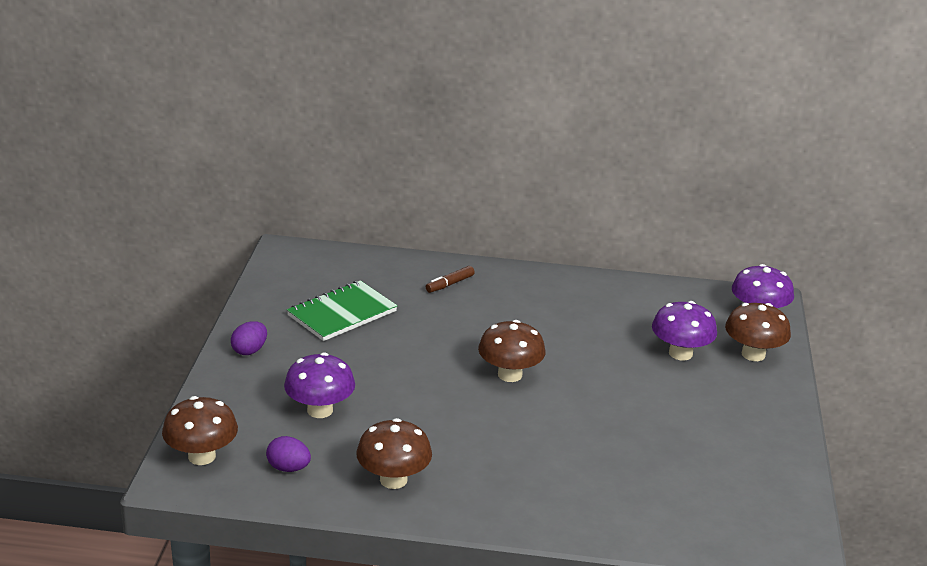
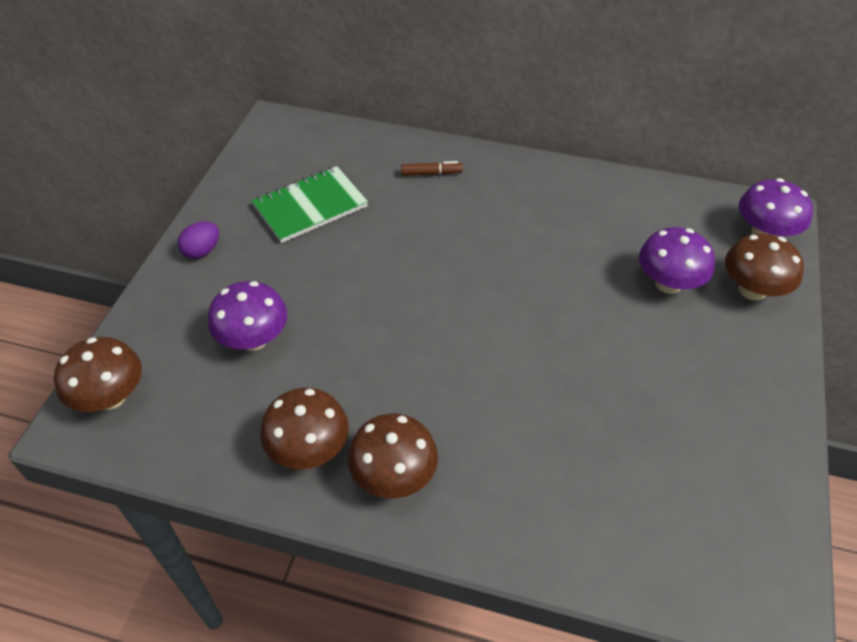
camera: 10 degrees right, 20 degrees up
(288, 468) = (198, 422): purple egg -> none
(449, 284) = (431, 173): brown marker -> brown marker turned 150 degrees counterclockwise
(510, 375) = (471, 302): brown mushroom -> brown mushroom (394, 476)

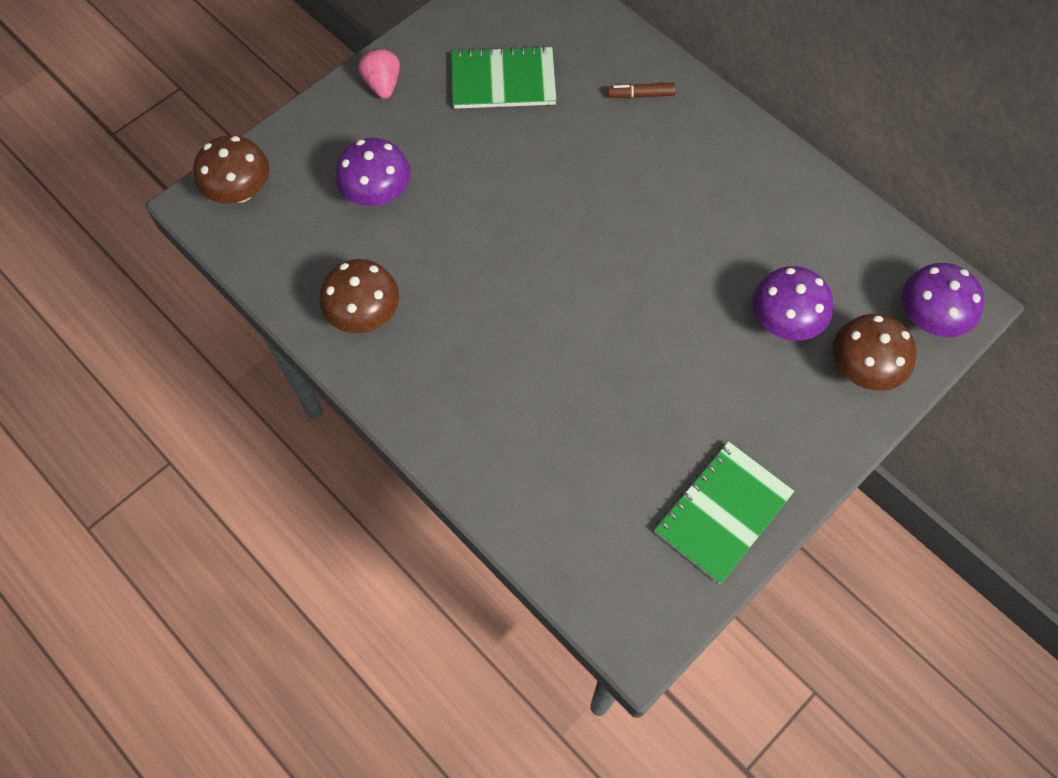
camera: 30 degrees right, 15 degrees up
(202, 251) = (382, 85): purple egg -> pink strawberry
(394, 476) = (416, 371): brown mushroom -> none
(431, 173) = (640, 95): brown marker -> brown marker turned 150 degrees clockwise
(749, 456) = (723, 513): none -> green notebook

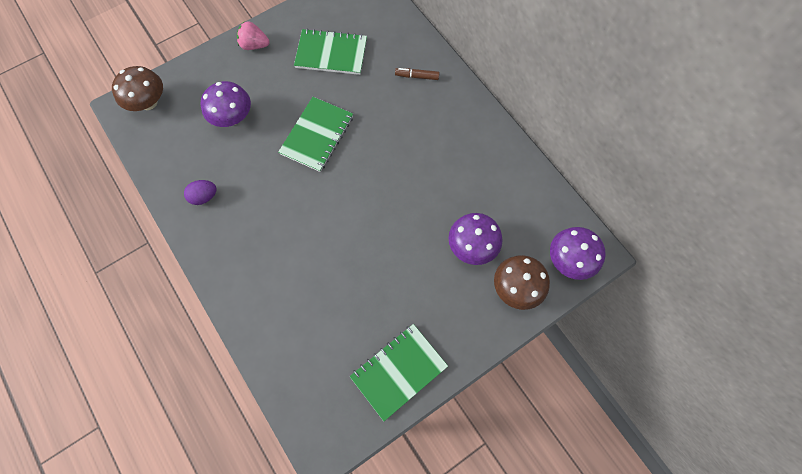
camera: 10 degrees right, 5 degrees up
(364, 314) = (204, 197): brown mushroom -> purple egg
(382, 85) = (254, 45): pink strawberry -> pink strawberry turned 75 degrees counterclockwise
(512, 200) = (317, 135): none -> green notebook

